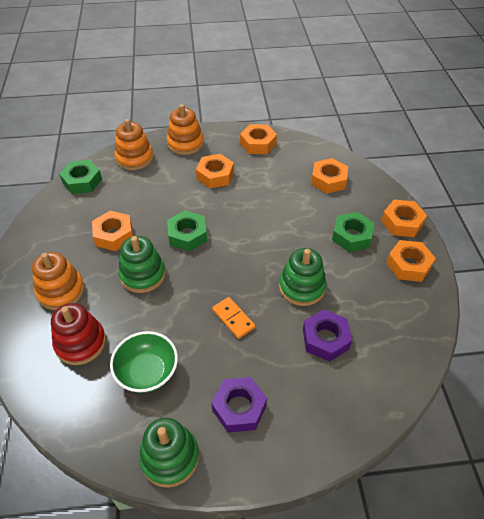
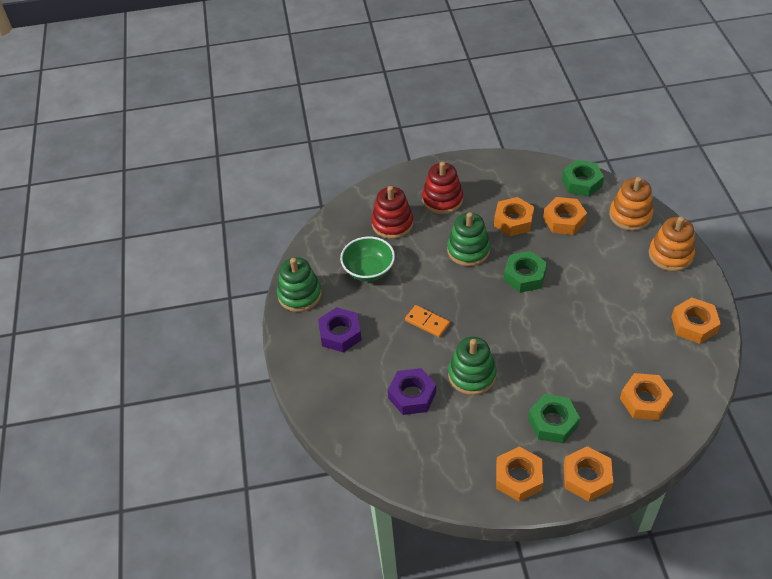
camera: 90 degrees right, 0 degrees up
(61, 291) = (442, 200): orange stacking toy -> red stacking toy
(215, 175) = (621, 288): orange nut -> orange nut (564, 220)
(233, 319) = (427, 322): orange domino -> orange domino turned 75 degrees clockwise

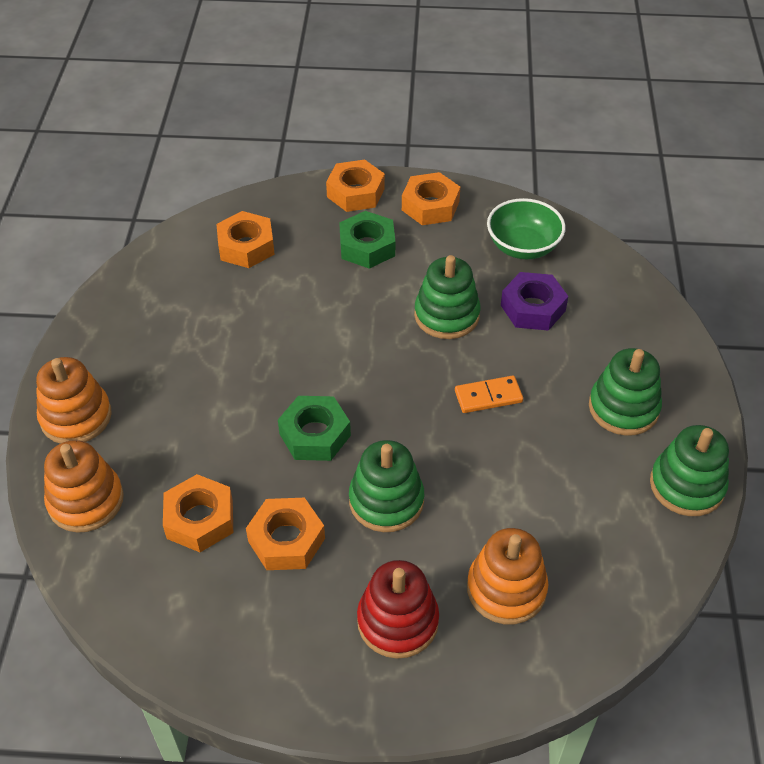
camera: 170 degrees left, 0 degrees up
(340, 334) = (623, 408): purple nut -> green stacking toy
(368, 270) = (565, 503): green bowl -> green bowl (523, 247)
(392, 224) = (506, 589): red stacking toy -> orange stacking toy
(427, 322) = (488, 396): orange domino -> orange domino turned 60 degrees counterclockwise
(582, 182) = (122, 593): green nut -> none
(694, 324) = (122, 315): orange nut -> none

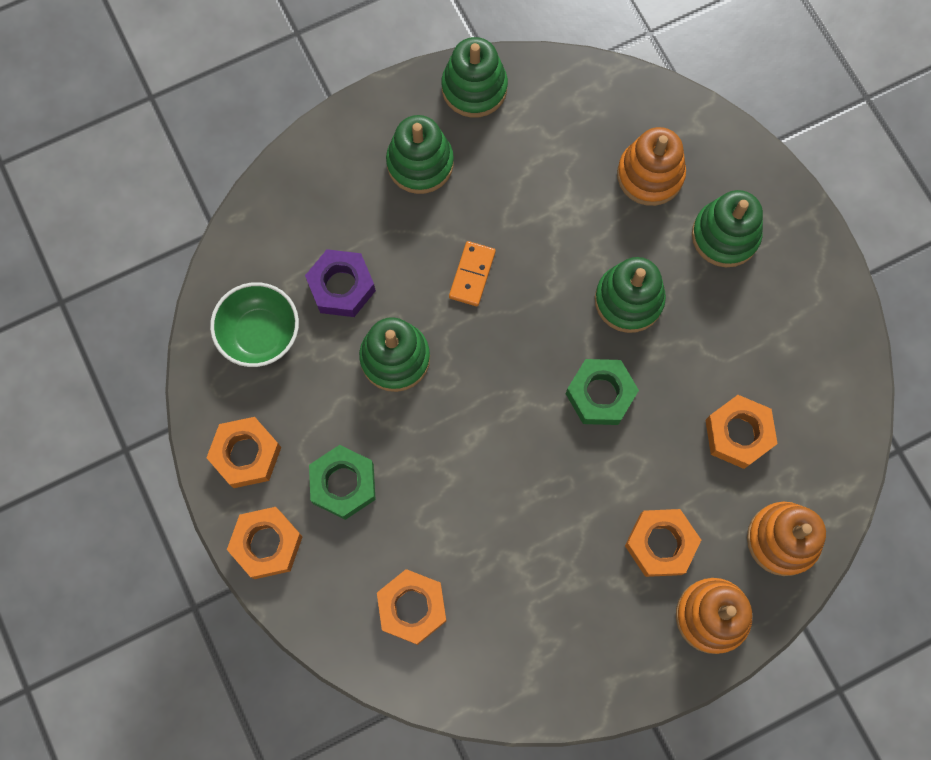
camera: 120 degrees left, 25 degrees up
(286, 540) = (712, 355): orange nut -> orange nut (660, 544)
(397, 621) = (725, 236): red stacking toy -> green stacking toy
(488, 396) = (472, 275): orange domino -> orange domino turned 60 degrees clockwise

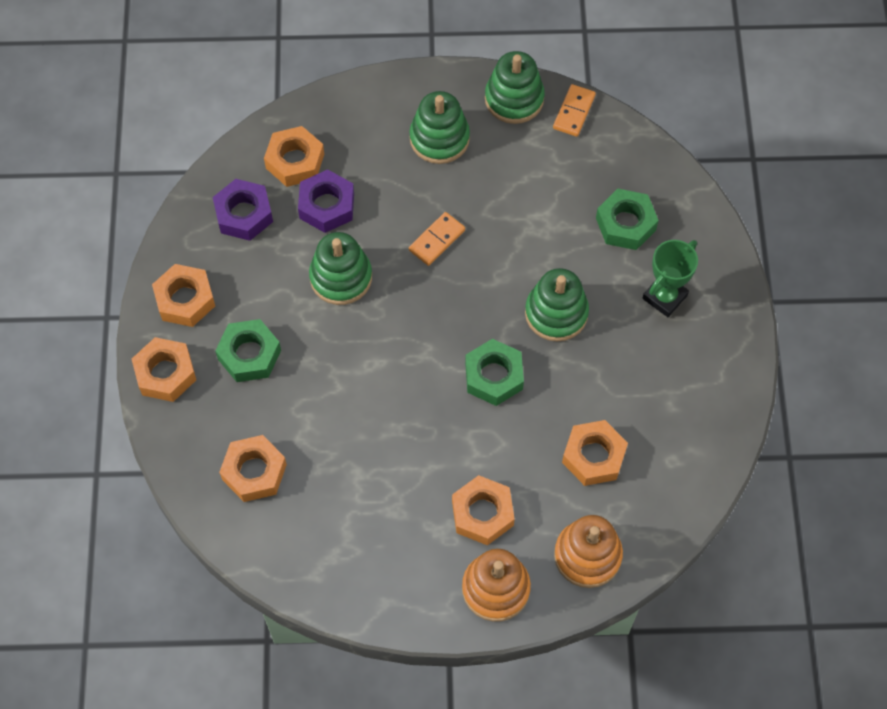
camera: 25 degrees right, 10 degrees down
(260, 334) = (244, 214): green bowl -> purple nut
(284, 252) = (295, 161): none -> orange nut
(540, 77) = (574, 112): none -> orange domino
(650, 175) = (625, 224): orange stacking toy -> green nut
(725, 236) = (664, 297): green stacking toy -> green trophy

